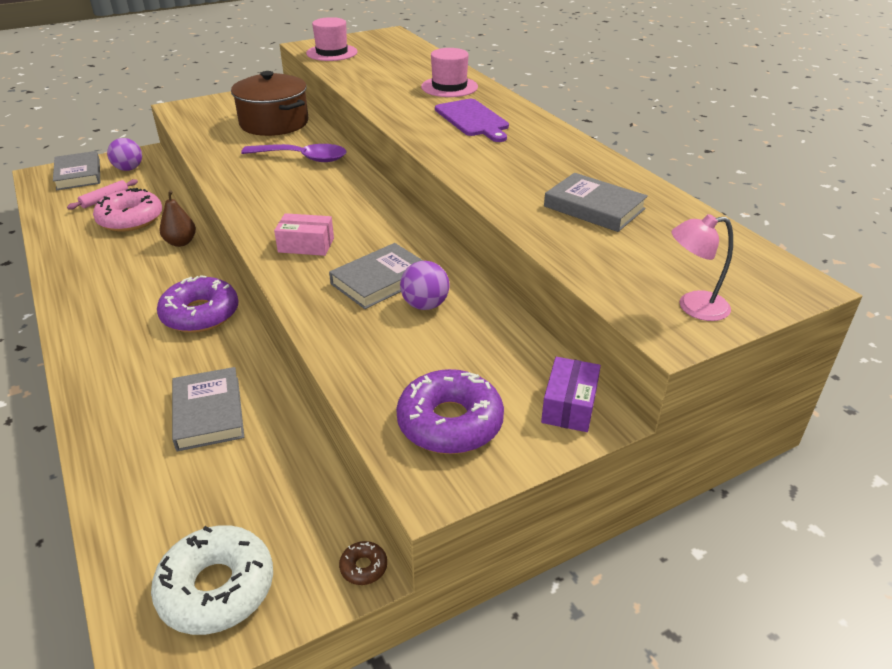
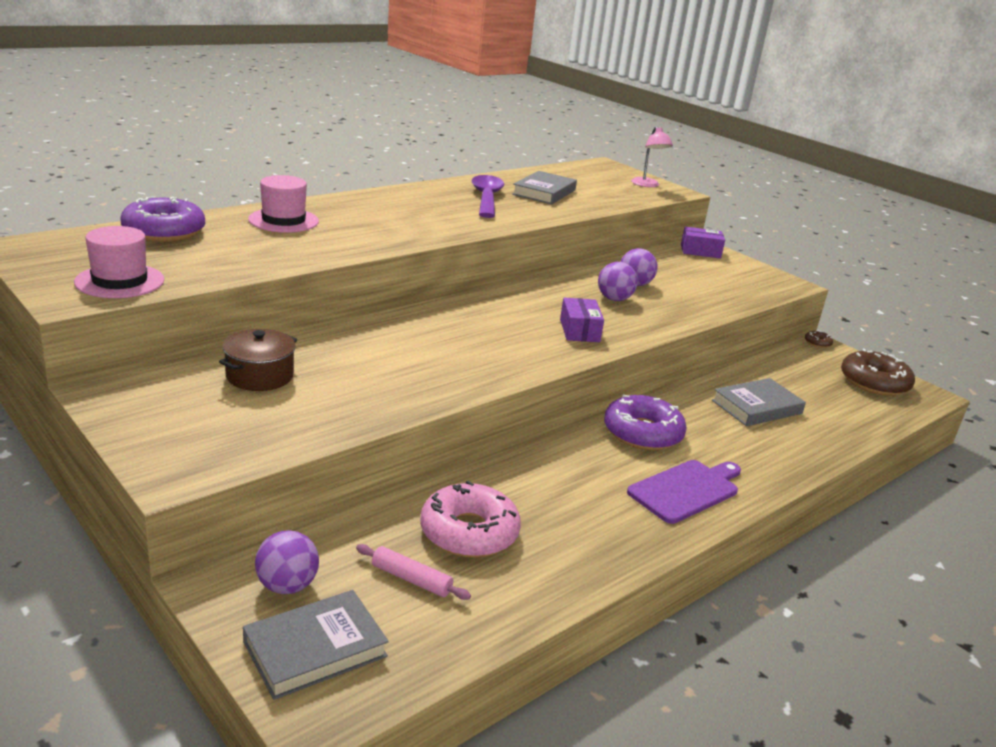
camera: 105 degrees left, 10 degrees down
(181, 242) = (515, 473): brown pear -> none
(216, 588) = (874, 382): white donut -> brown donut
(274, 123) = (259, 376): brown pot -> brown pot, size x0.62
(303, 158) = (381, 346): purple spoon -> purple spoon (486, 198)
(306, 245) = (579, 331): pink box -> purple box
(380, 280) = (614, 299): grey book -> purple ball
(450, 422) = (743, 279): purple donut -> purple donut (164, 231)
(473, 119) = (383, 215): purple cutting board -> purple cutting board (686, 490)

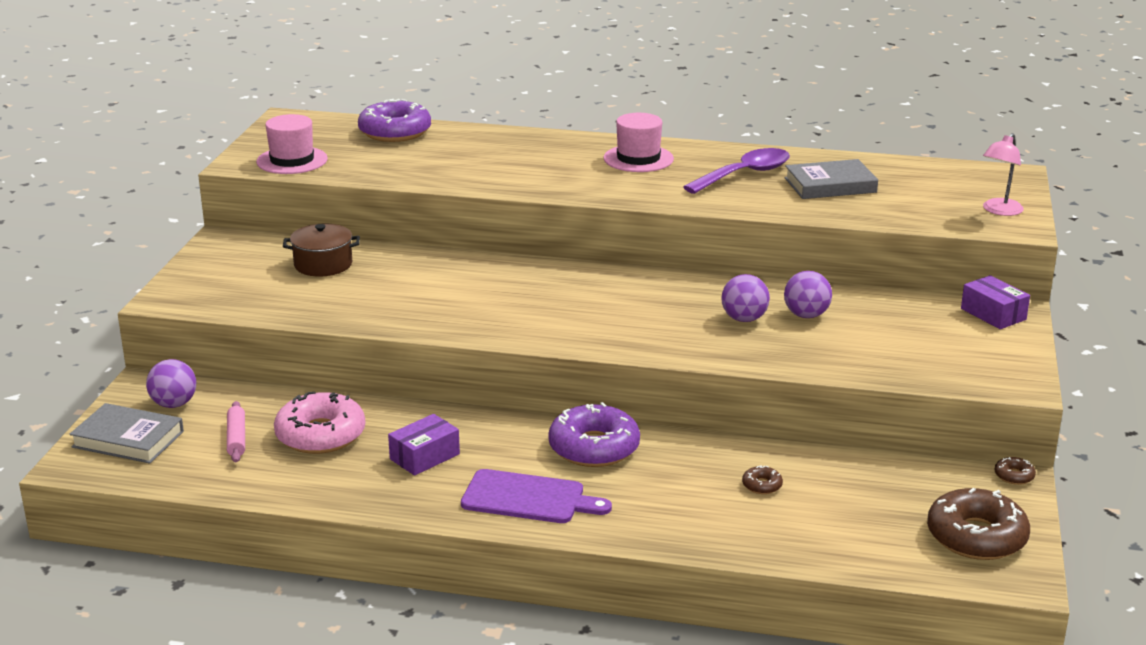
camera: 55 degrees right, 0 degrees up
(283, 220) = (501, 146): pink hat -> pink hat (638, 158)
(579, 331) = (635, 329): purple box -> purple box (424, 457)
(756, 407) = (762, 485): grey book -> brown donut

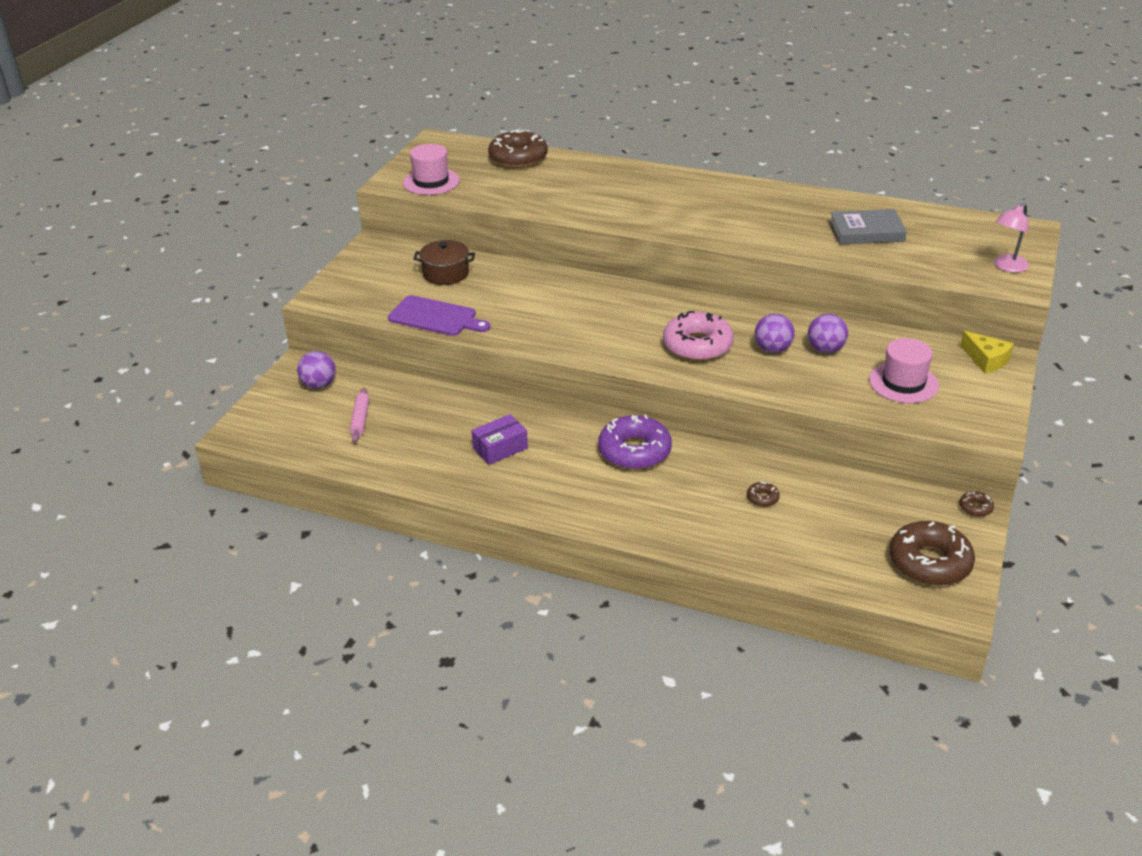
camera: 10 degrees right, 10 degrees up
(128, 439) = (279, 414): grey book -> none
(320, 435) = (424, 422): pink donut -> pink donut (697, 345)
(395, 132) = (518, 158): purple donut -> brown donut
(528, 498) = (573, 493): purple cutting board -> purple cutting board (436, 317)
(638, 158) = (710, 195): pink hat -> pink hat (903, 383)
(745, 174) = (796, 216): purple spoon -> none
(993, 314) = (986, 360): purple box -> yellow cheese

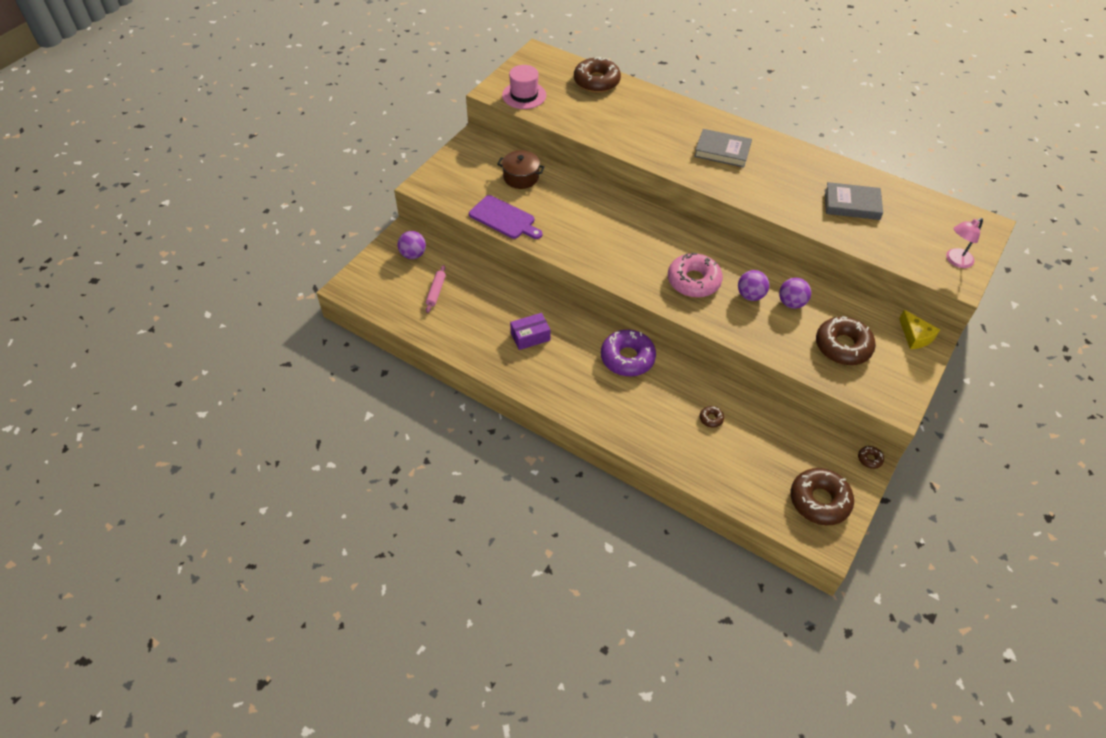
camera: 10 degrees right, 15 degrees up
(694, 203) = (722, 151): none -> grey book
(903, 383) = (843, 346): pink hat -> brown donut

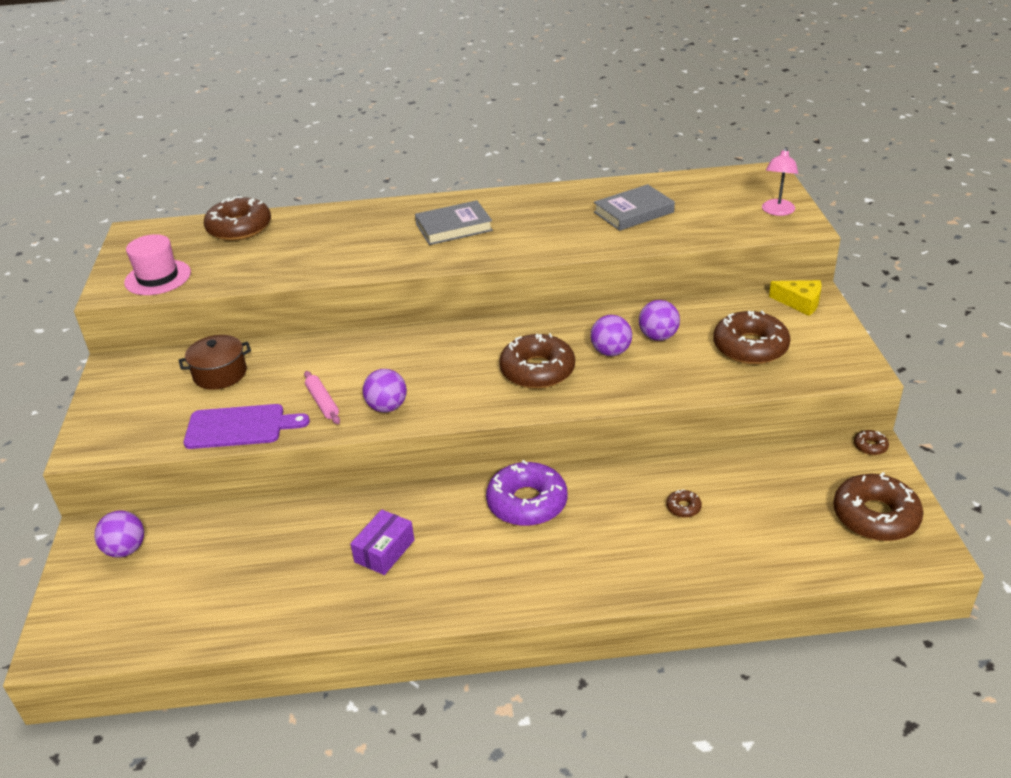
camera: 35 degrees left, 15 degrees down
(436, 291) = (202, 574): pink rolling pin -> pink rolling pin (322, 402)
(588, 253) = (387, 407): none -> purple ball
(693, 281) = (537, 370): pink donut -> brown donut

